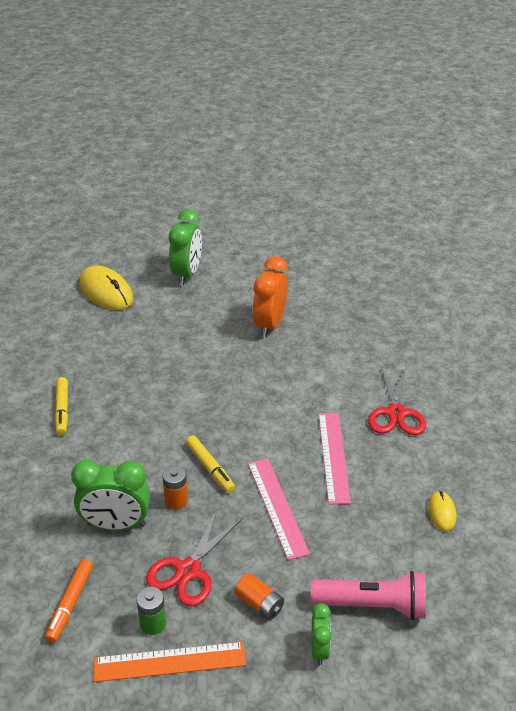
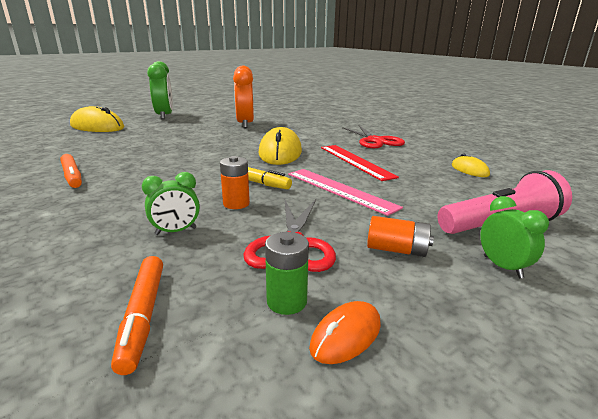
camera: 25 degrees left, 15 degrees down
(62, 410) = (72, 176): yellow marker -> orange marker
(116, 524) = (176, 231): green clock -> green clock, size x0.54
(170, 661) = (346, 335): orange ruler -> orange mouse
(268, 413) = (280, 152): none -> yellow mouse
(333, 457) = (355, 161): pink ruler -> red ruler

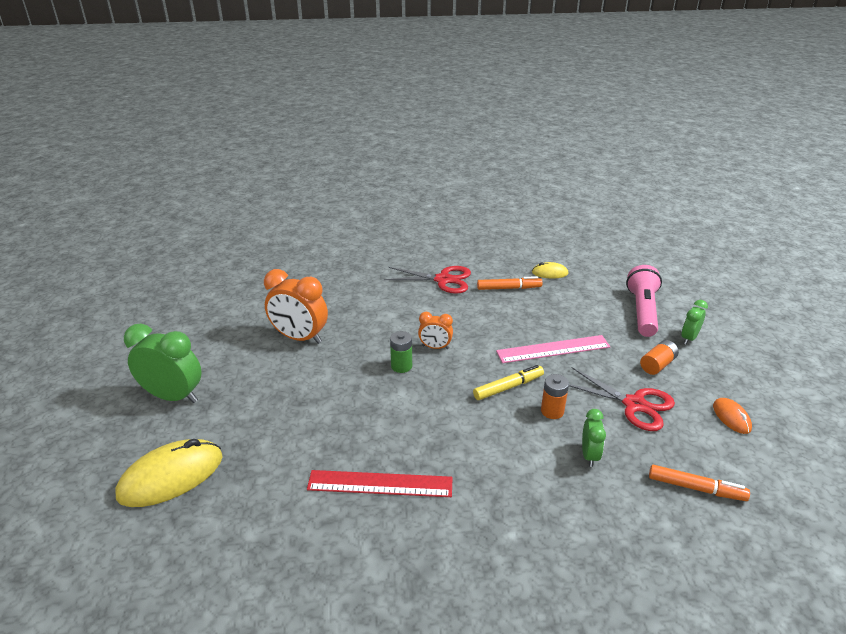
camera: 60 degrees left, 10 degrees up
(72, 176) = (410, 512): orange marker -> orange marker (509, 288)
(280, 152) = (435, 347): yellow mouse -> orange clock
(286, 301) = (697, 428): green battery -> green battery (401, 366)
(355, 161) = (493, 315): red ruler -> red ruler (380, 484)
(502, 267) = (689, 338): green clock -> green clock turned 60 degrees counterclockwise

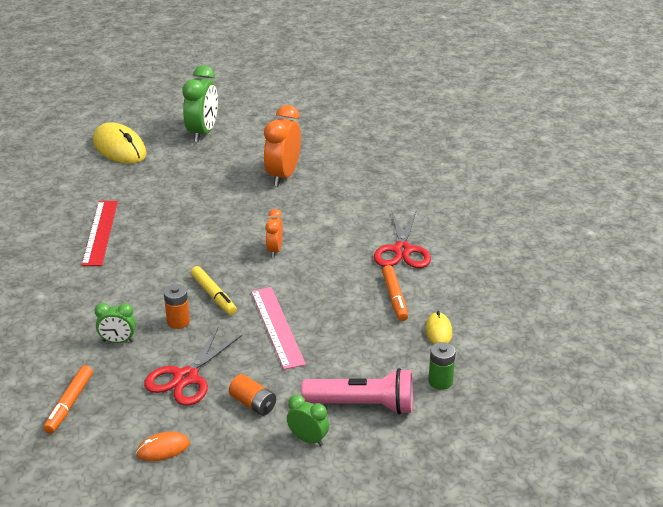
camera: 85 degrees right, 0 degrees up
(401, 366) = (244, 233): green battery -> green battery (440, 381)

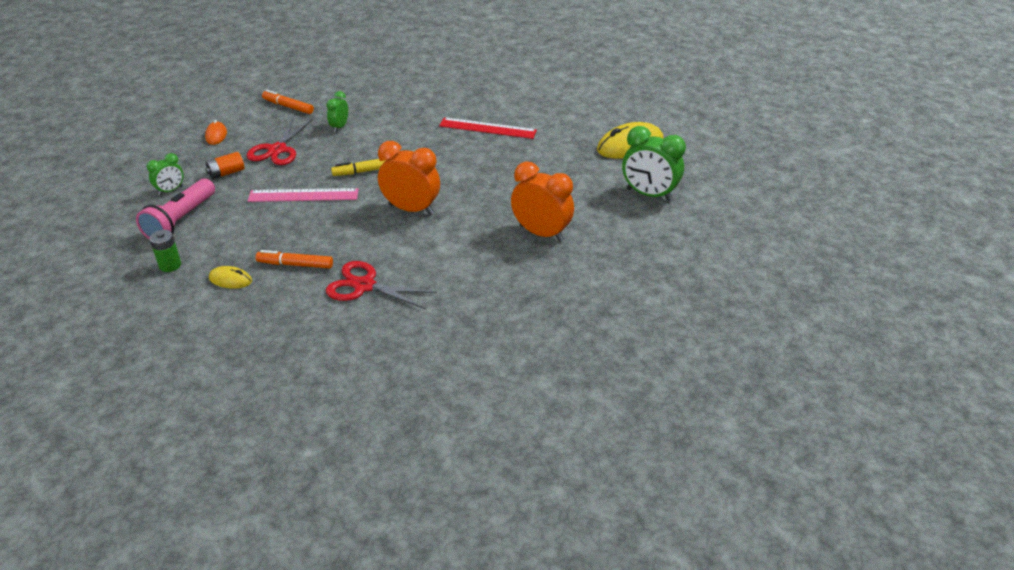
camera: 105 degrees right, 5 degrees up
(178, 321) = (344, 152): orange battery -> none
(186, 377) = (277, 150): red scissors -> red scissors turned 120 degrees counterclockwise
(274, 250) = (411, 209): orange clock -> orange clock, size x1.85

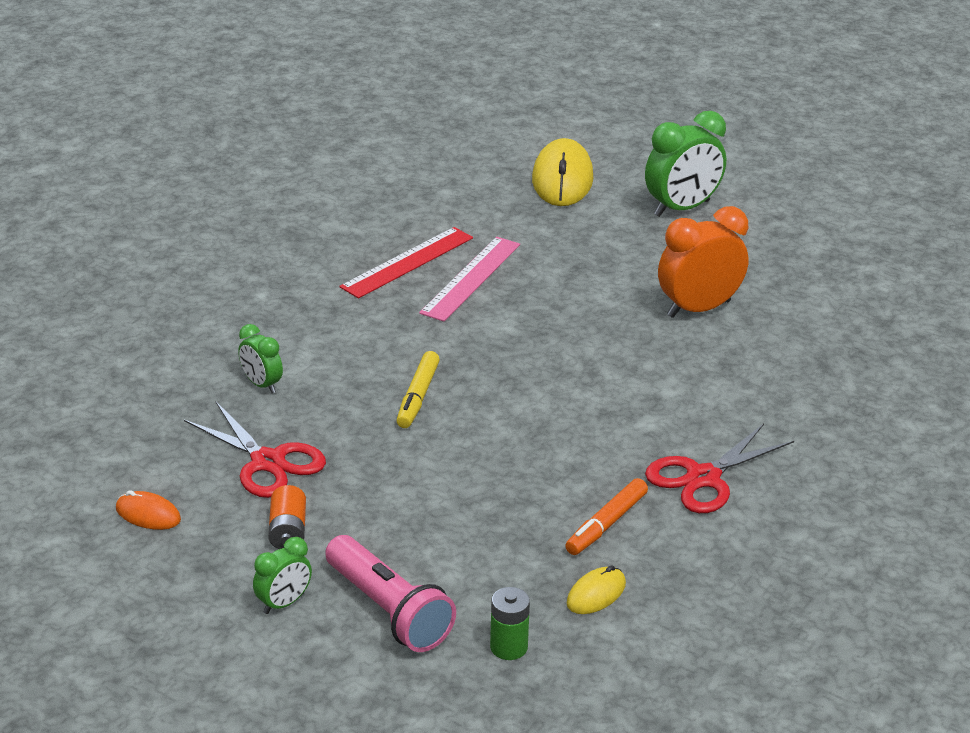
camera: 60 degrees left, 5 degrees down
(170, 190) = (284, 603): green clock -> green clock turned 60 degrees clockwise
(288, 106) = (136, 416): orange marker -> none
(303, 195) = (430, 471): pink ruler -> pink ruler (470, 278)
(411, 209) = (555, 388): orange clock -> none

